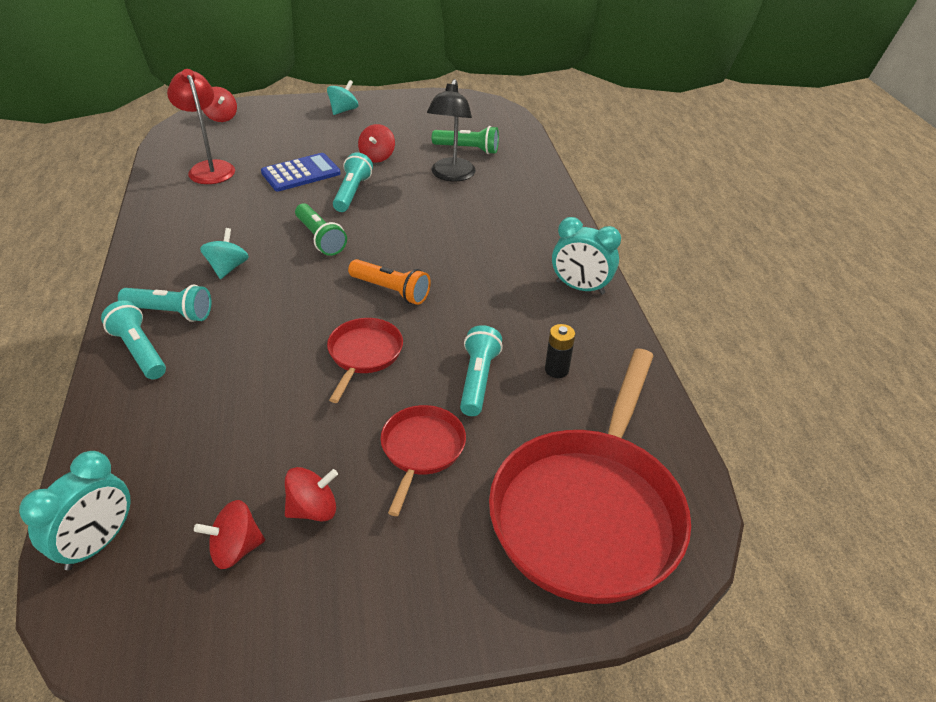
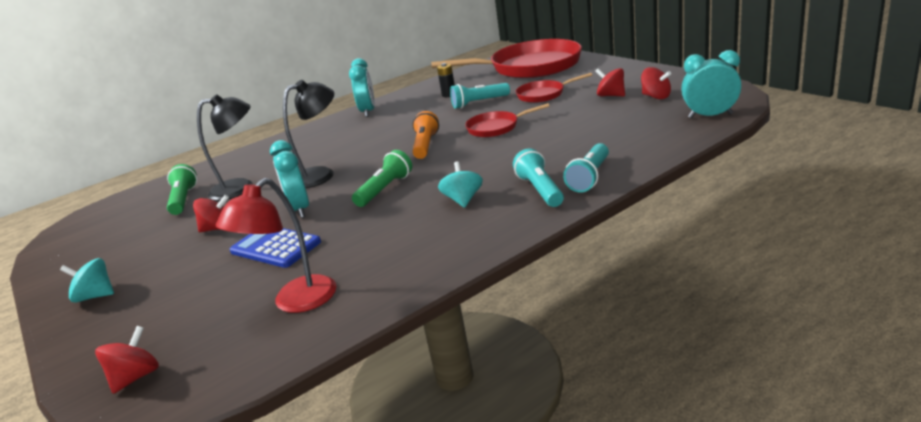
camera: 110 degrees left, 15 degrees down
(227, 268) = (463, 200): turquoise spinning top -> turquoise spinning top turned 105 degrees clockwise
(352, 193) = (299, 209): turquoise flashlight -> turquoise clock
(414, 216) = (321, 175): none -> black lamp

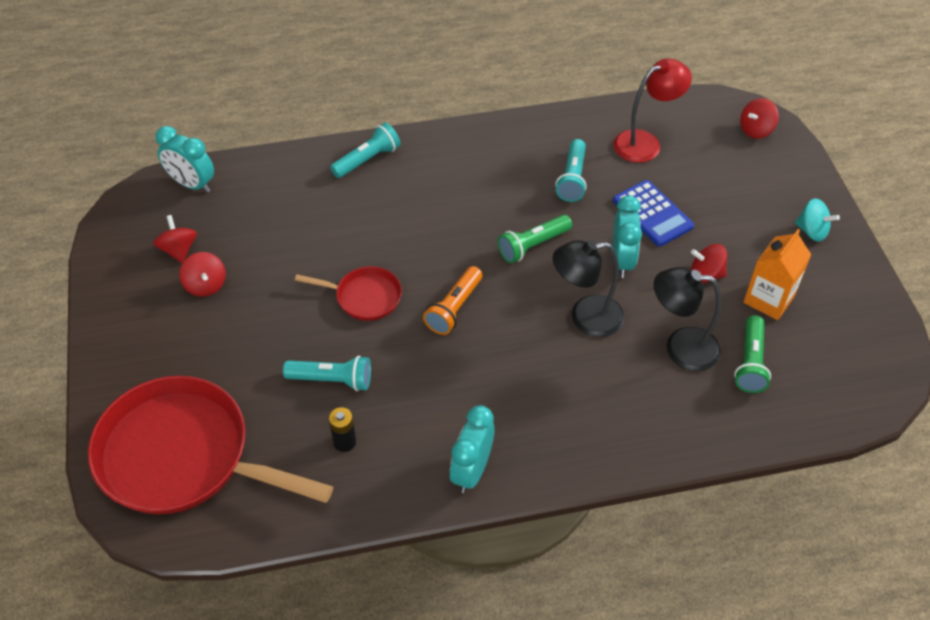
camera: 160 degrees left, 25 degrees up
(159, 235) = (769, 299): none -> orange carton
(463, 200) = (478, 189): turquoise spinning top -> none
(540, 190) = (414, 166): turquoise flashlight -> turquoise flashlight (572, 179)
(543, 94) = (254, 344): red pan -> none

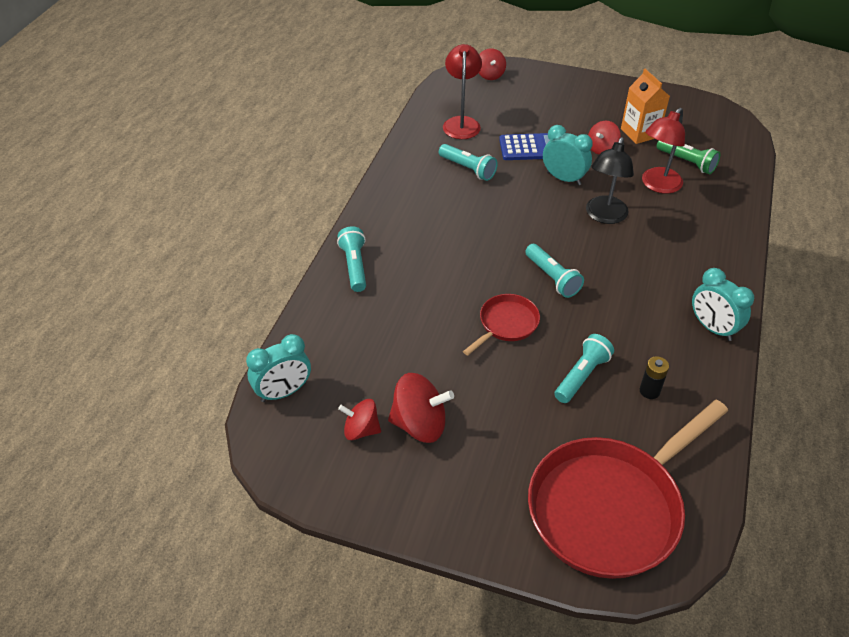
camera: 60 degrees left, 5 degrees down
(206, 285) = (419, 424): red spinning top -> red spinning top, size x1.57
(454, 308) = (552, 278): orange flashlight -> turquoise flashlight
(533, 245) = (518, 214): green flashlight -> none
(680, 347) = (657, 185): black lamp -> red lamp
(812, 231) = (595, 92): turquoise spinning top -> none

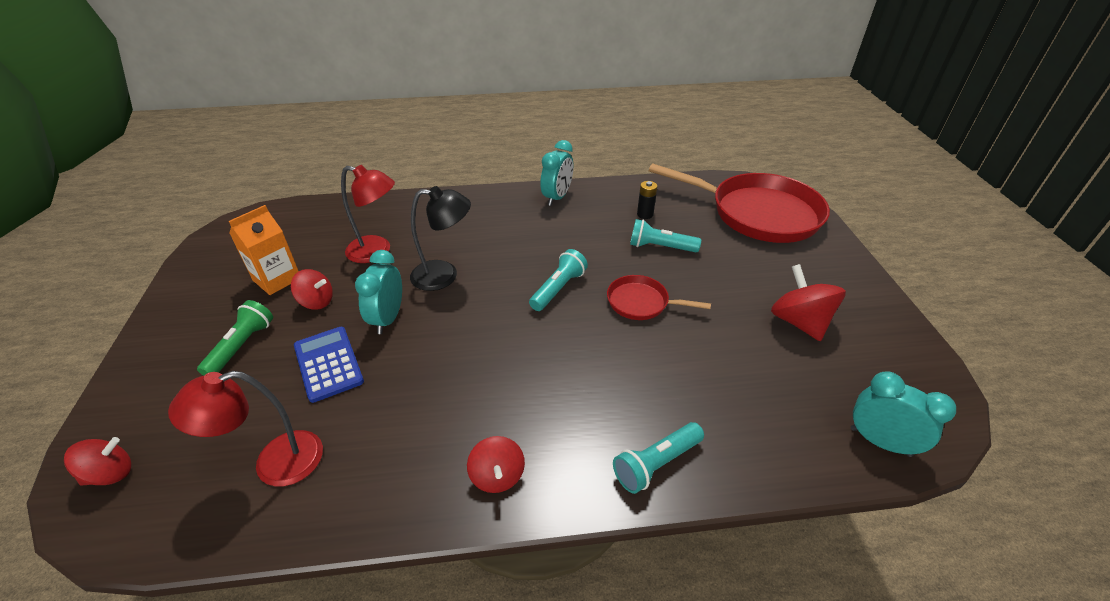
camera: 115 degrees left, 5 degrees down
(361, 430) = (847, 358): red spinning top -> red spinning top (497, 476)
(468, 169) = (396, 414): turquoise flashlight -> none
(687, 162) = (329, 239): green flashlight -> green flashlight (241, 346)

